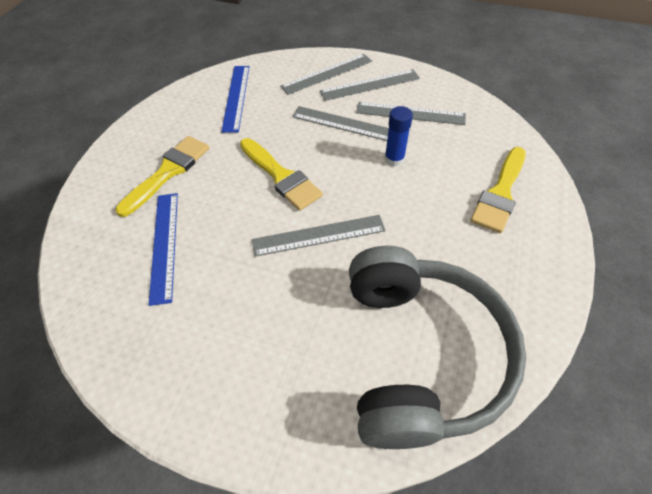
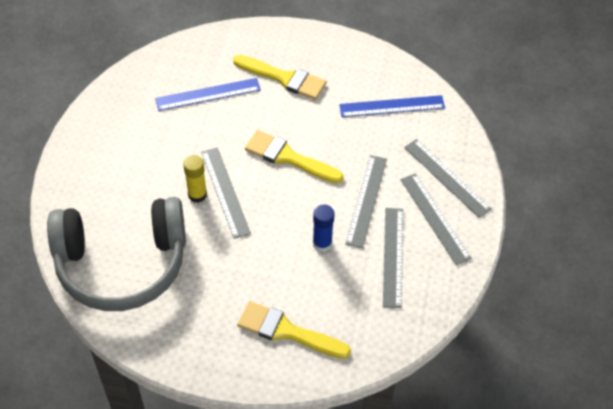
camera: 80 degrees right, 0 degrees up
(281, 176) = (288, 157): yellow brush -> yellow brush turned 75 degrees clockwise
(318, 263) = (197, 194): none -> yellow glue stick

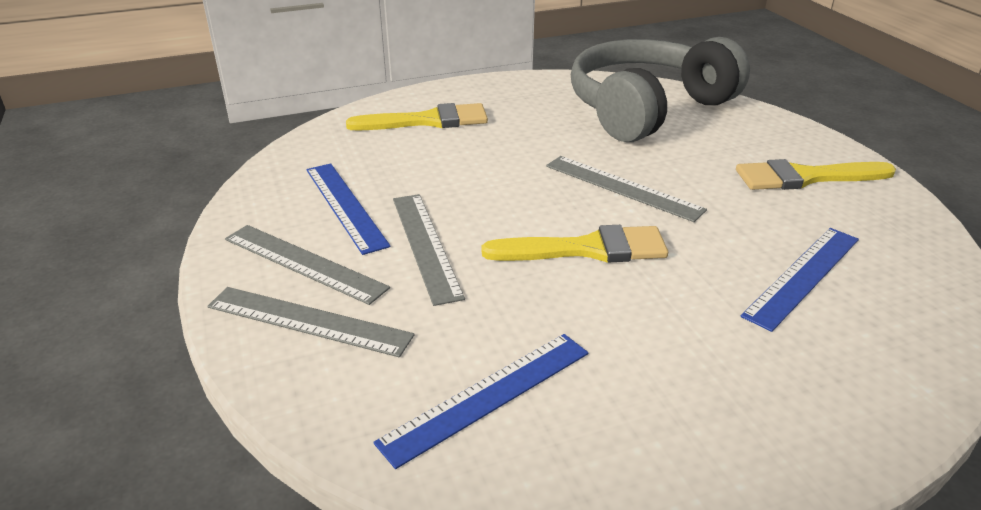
camera: 150 degrees right, 20 degrees down
(197, 194) = (651, 174): yellow glue stick -> none
(284, 78) = (730, 354): yellow brush -> yellow brush (805, 177)
(322, 243) = (450, 187): blue glue stick -> none
(393, 256) = (345, 206): grey ruler -> blue ruler

